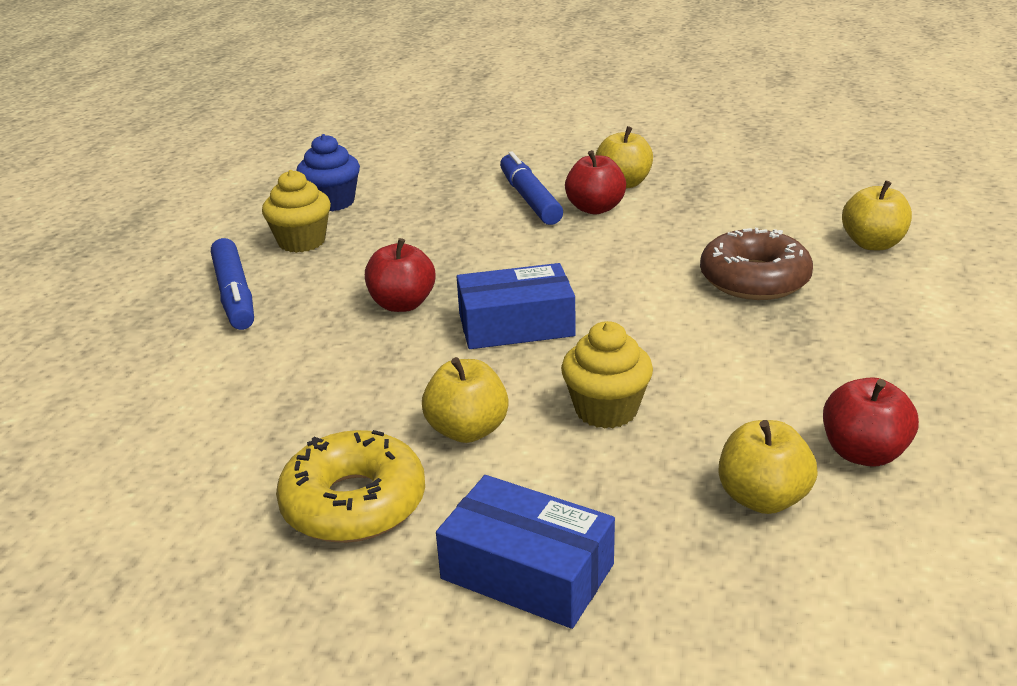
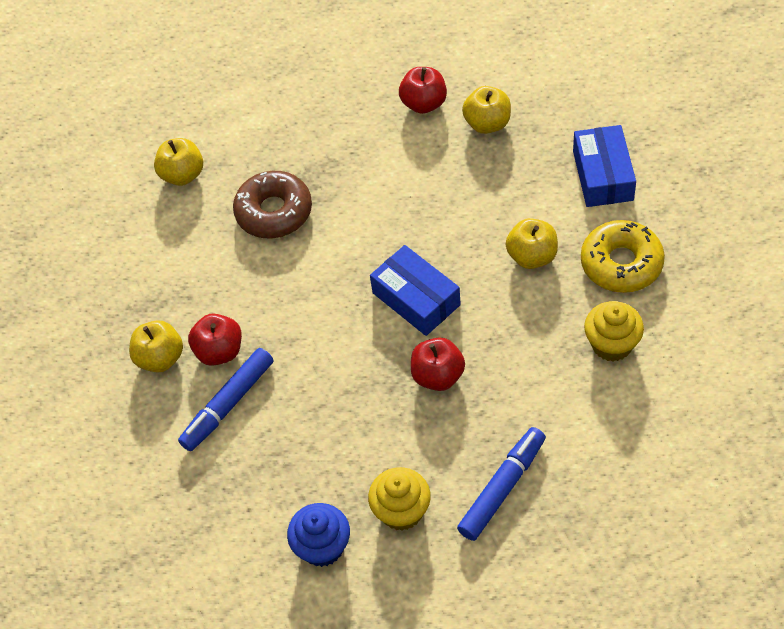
camera: 120 degrees left, 25 degrees up
(606, 410) = (467, 210): yellow cupcake -> yellow cupcake (611, 344)

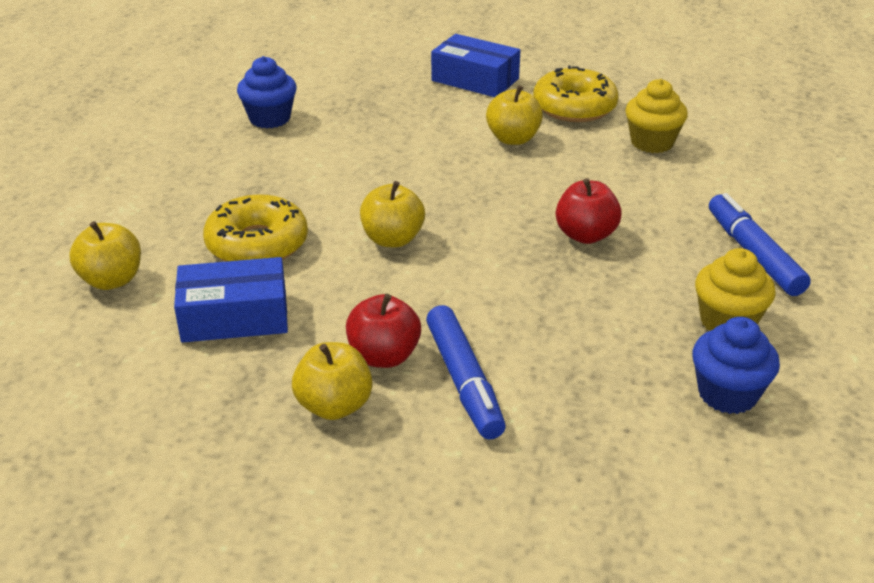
camera: 60 degrees left, 20 degrees down
(274, 212) = (257, 244): brown donut -> yellow donut
(416, 299) = (481, 210): blue box -> blue box (234, 316)
(424, 103) = (270, 118): red apple -> blue cupcake
(487, 123) = (342, 101): yellow apple -> yellow apple (392, 239)

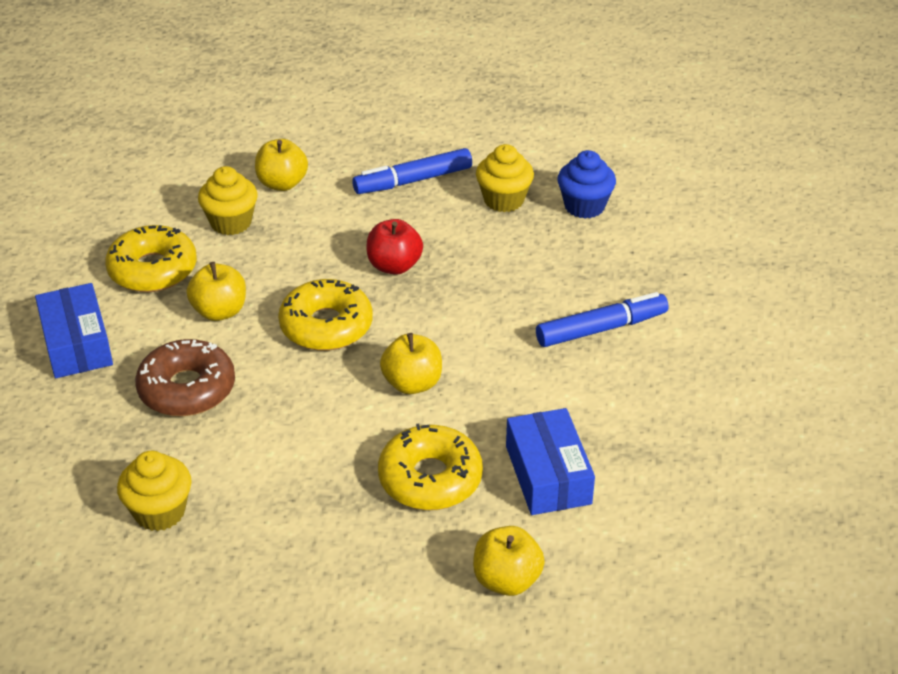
camera: 95 degrees left, 5 degrees up
(270, 118) = (159, 512): blue cupcake -> yellow cupcake
(334, 406) = (647, 396): yellow apple -> yellow apple (282, 183)
(384, 356) = (582, 374): red apple -> none
(409, 126) = (187, 389): none -> brown donut
(475, 80) = (77, 344): blue box -> blue box turned 45 degrees counterclockwise
(487, 193) = (326, 326): none -> yellow donut

